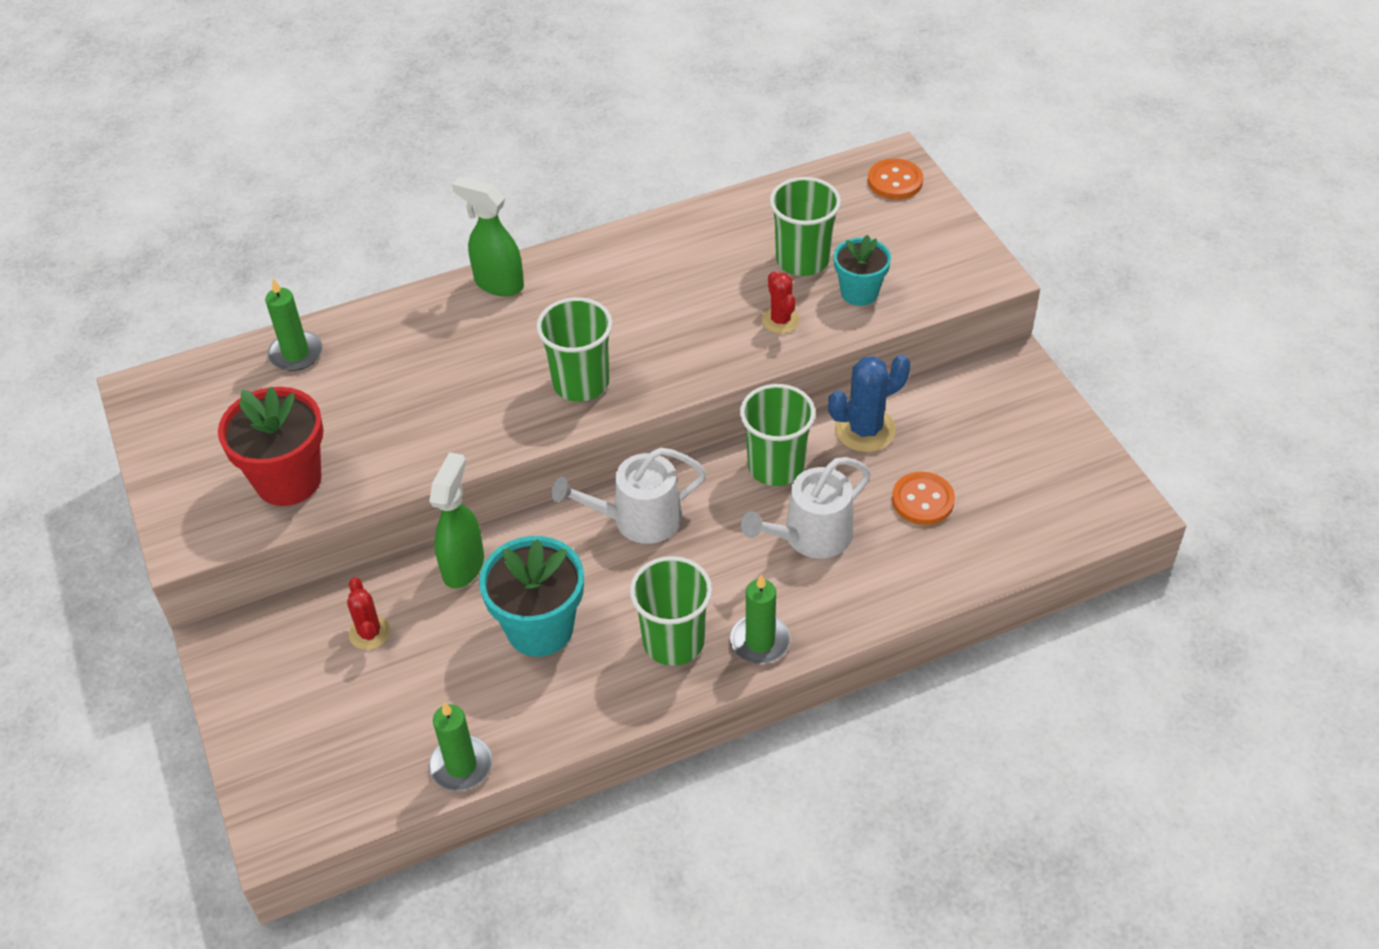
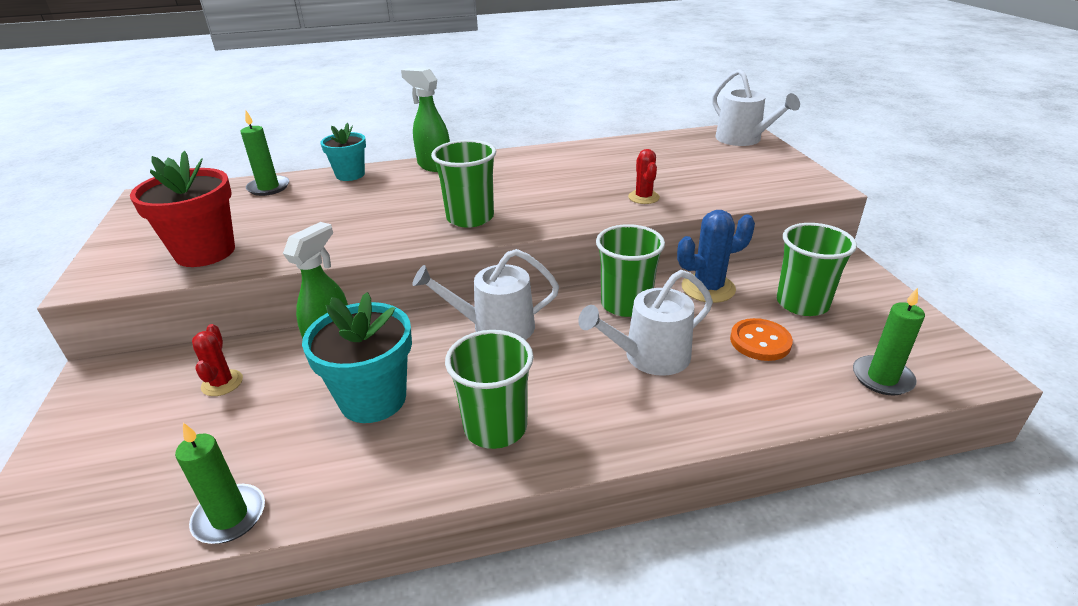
camera: 10 degrees right, 15 degrees down
(760, 642) = (583, 439): green candle -> green candle (882, 378)
(802, 260) = (667, 169): green cup -> green cup (802, 303)
(859, 292) = (711, 188): turquoise flower pot -> turquoise flower pot (350, 175)
(895, 181) = (742, 139): orange button -> white watering can

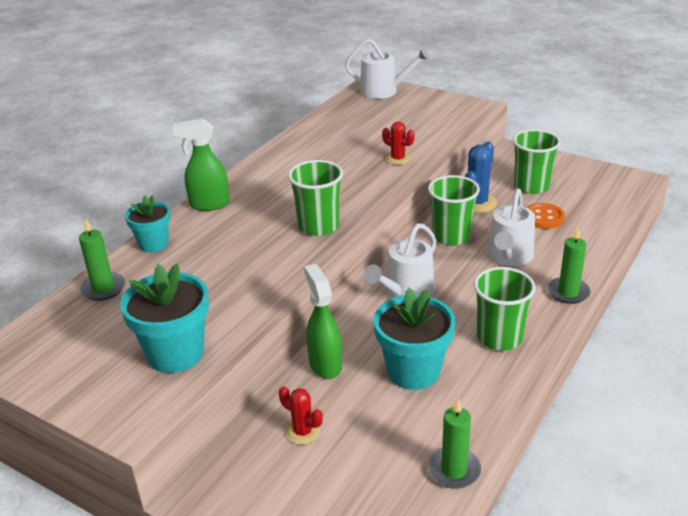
camera: 45 degrees left, 0 degrees up
(205, 252) = (175, 354): red flower pot -> turquoise flower pot
(882, 378) = (613, 205): green candle -> green candle (568, 292)

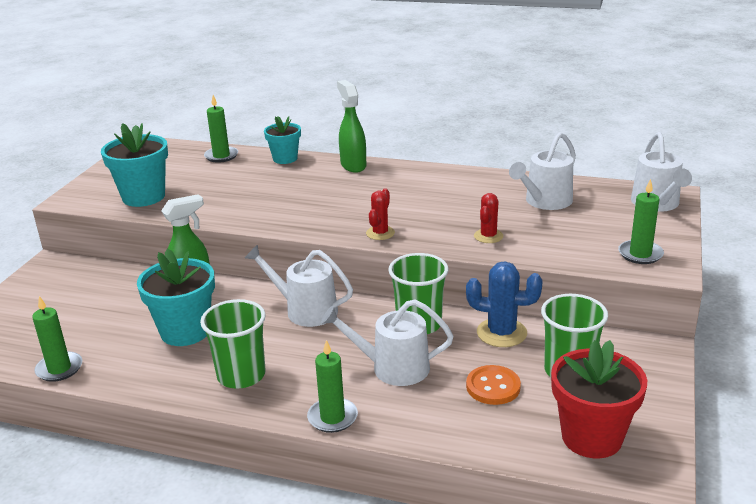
camera: 75 degrees right, 5 degrees down
(303, 432) = (110, 291): red cactus -> red cactus (380, 233)
(318, 226) = (333, 217): green cup -> none
(353, 128) = (545, 201): none -> white watering can
(454, 111) = (640, 254): none -> green candle
(604, 192) = (591, 437): none -> red flower pot

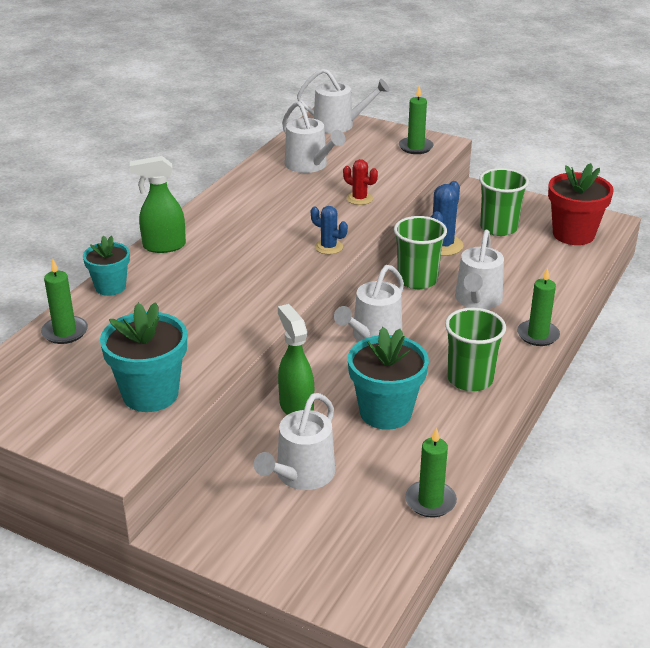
camera: 80 degrees left, 5 degrees up
(103, 301) = (301, 474): none -> white watering can
(380, 233) = (328, 247): red cactus -> blue cactus
(493, 387) = (511, 260): orange button -> none

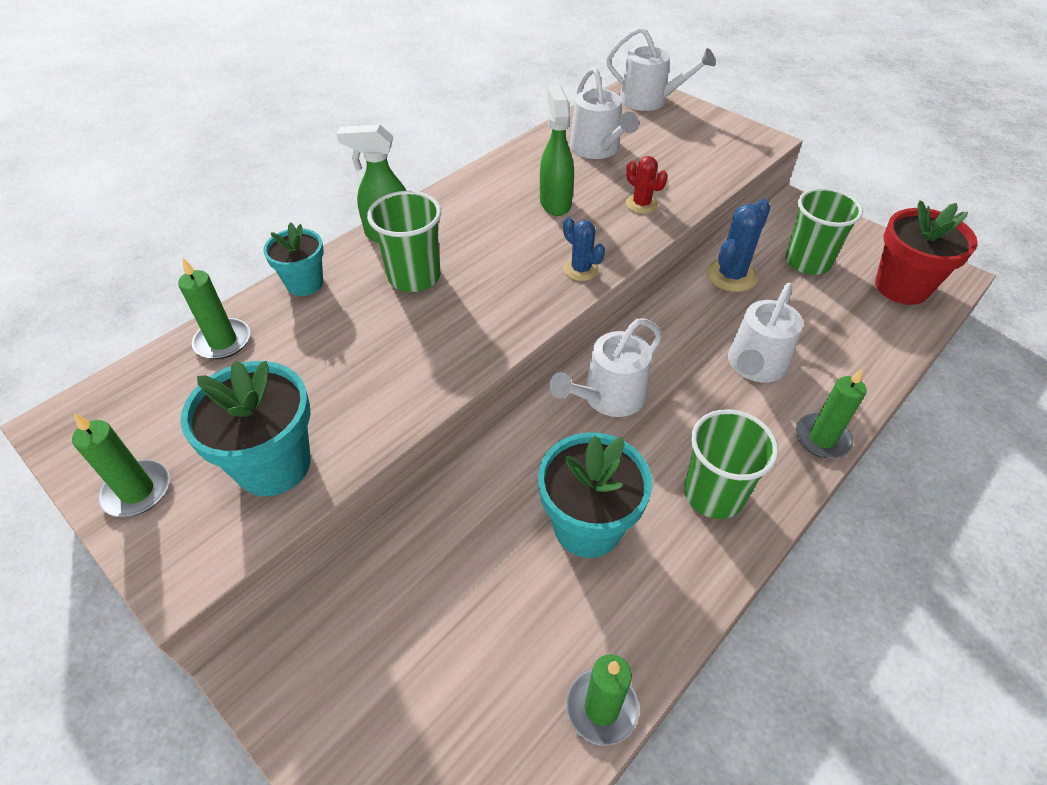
camera: 15 degrees right, 15 degrees up
(296, 407) = (478, 491): green spray bottle -> green spray bottle (555, 203)
(301, 474) = (446, 610): white watering can -> none
(415, 147) = (731, 142): green candle -> green candle (137, 491)
(417, 280) = (687, 321): green cup -> green cup (414, 276)

